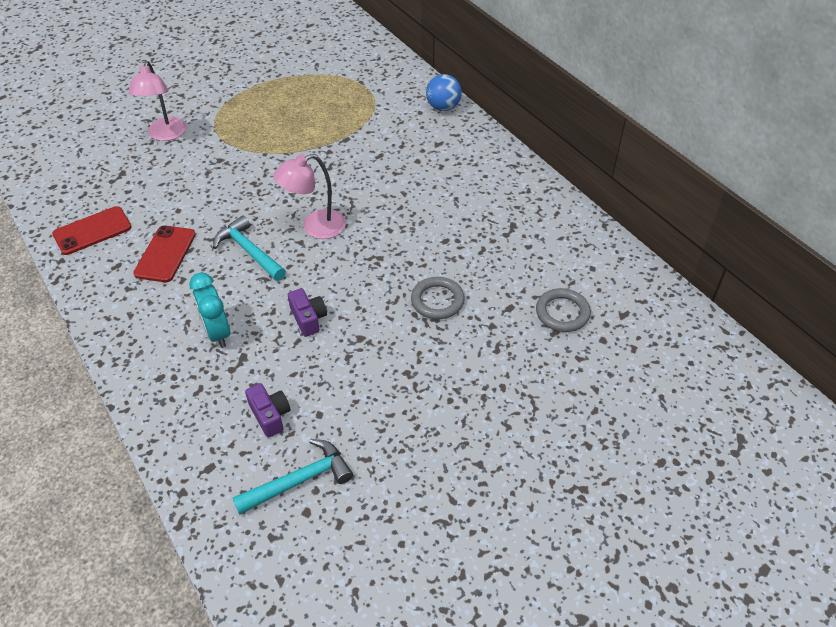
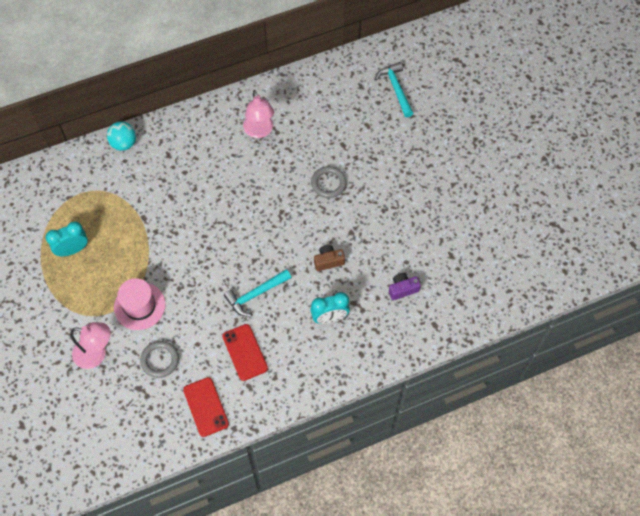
camera: 80 degrees left, 15 degrees up
(165, 254) = (245, 352): red phone -> red phone turned 45 degrees clockwise
(227, 156) = (139, 306): none -> pink hat
(295, 96) = (72, 250): none -> turquoise clock
(299, 480) = (450, 276): turquoise hammer -> turquoise hammer (396, 89)
(308, 318) = (328, 261): purple camera -> brown camera
(315, 227) = (241, 249): pink lamp -> pink lamp (259, 131)
(443, 107) = (124, 143): blue ball -> turquoise ball
(562, 313) = (353, 117): grey ring -> grey ring (160, 360)

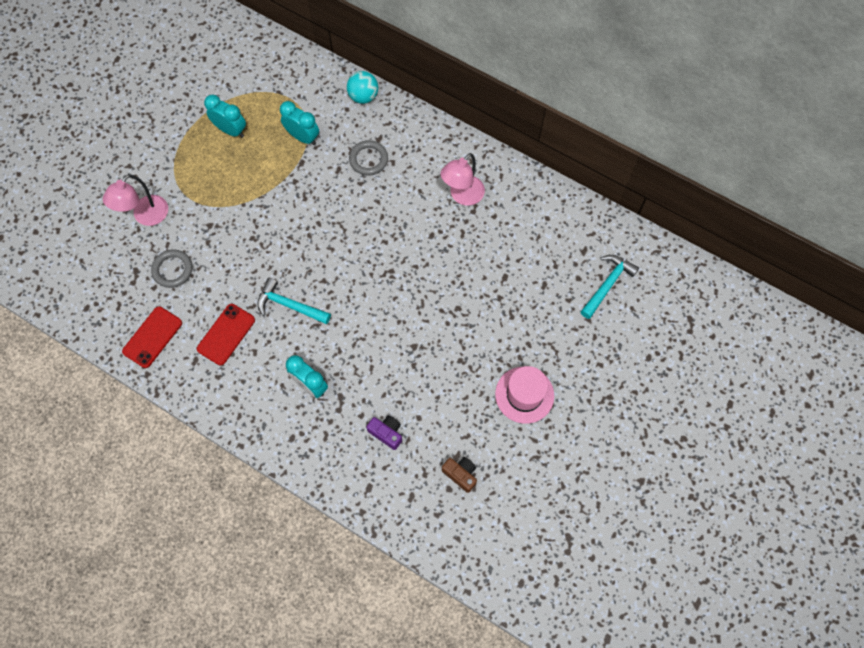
camera: 55 degrees right, 5 degrees up
(96, 354) = (146, 216): pink lamp -> pink lamp turned 60 degrees clockwise
(123, 204) = (303, 137): none -> turquoise clock
(139, 306) = (213, 218): pink hat -> pink hat (524, 395)
(328, 183) = (452, 292): grey ring -> grey ring (368, 159)
(328, 261) = (368, 346): brown camera -> brown camera (460, 474)

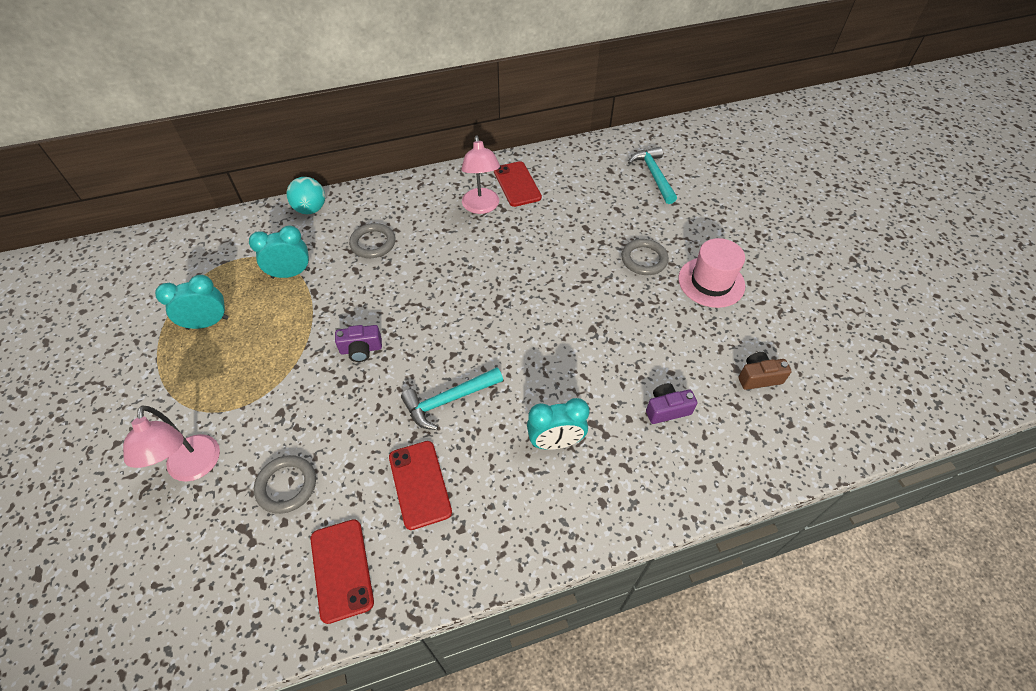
camera: 50 degrees left, 15 degrees down
(283, 228) = (361, 349): none -> purple camera
(507, 200) = (517, 184): none -> red phone
(507, 337) = (644, 259): none -> grey ring

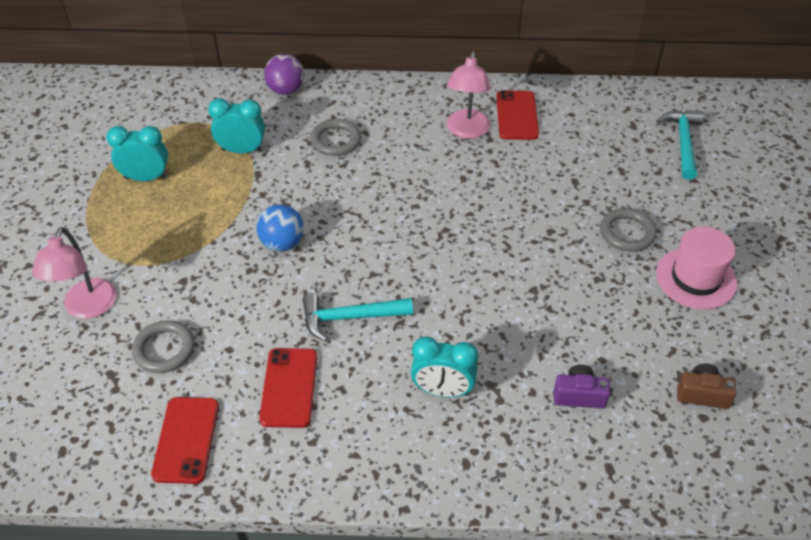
camera: 20 degrees right, 5 degrees down
(311, 209) = (286, 90): turquoise ball -> purple ball
(361, 349) = (282, 243): purple camera -> blue ball

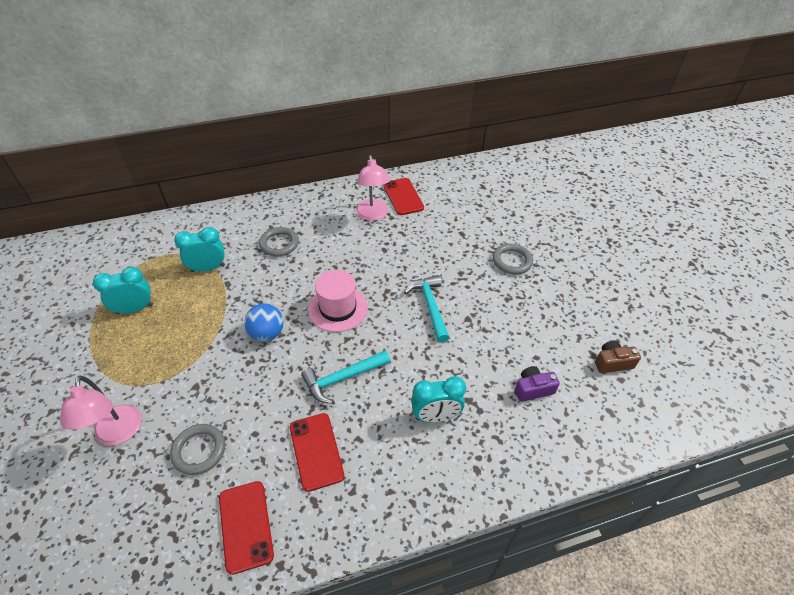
camera: 20 degrees left, 0 degrees up
(286, 90) = (227, 214): purple ball -> none
(683, 143) = (519, 191): turquoise hammer -> turquoise hammer (430, 306)
(696, 278) = (570, 281): pink hat -> pink hat (338, 308)

